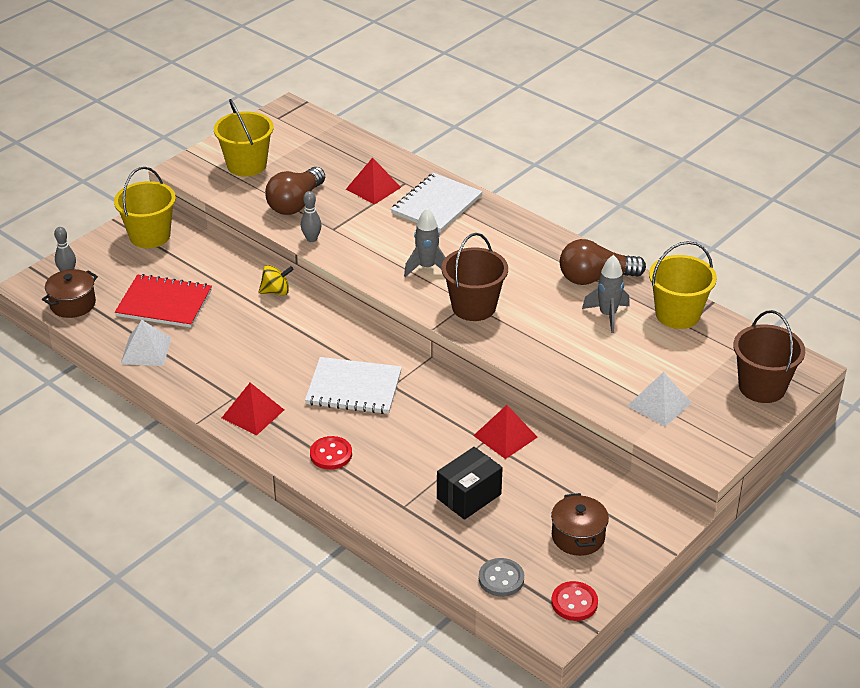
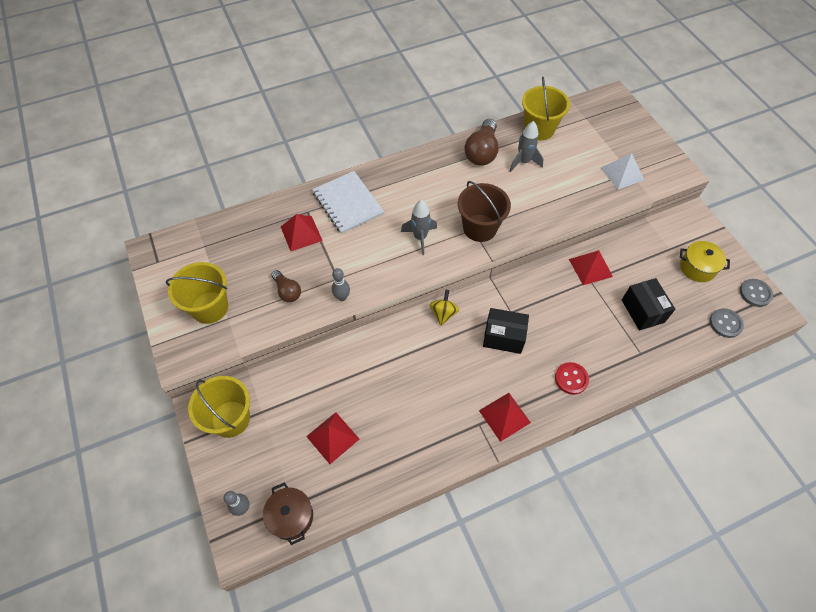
camera: 65 degrees left, 20 degrees up
(146, 351) = (389, 473): white pyramid -> none
(164, 303) = (333, 437): red notebook -> red pyramid
(276, 292) = (363, 348): yellow spinning top -> yellow spinning top (443, 313)
(295, 203) = (287, 291): brown light bulb -> brown light bulb, size x0.59
(354, 388) = (503, 337): white notebook -> black box
(574, 602) = (755, 293): red button -> grey button
(578, 537) = (697, 268): brown pot -> yellow pot
(762, 387) = (624, 121): brown bucket -> none

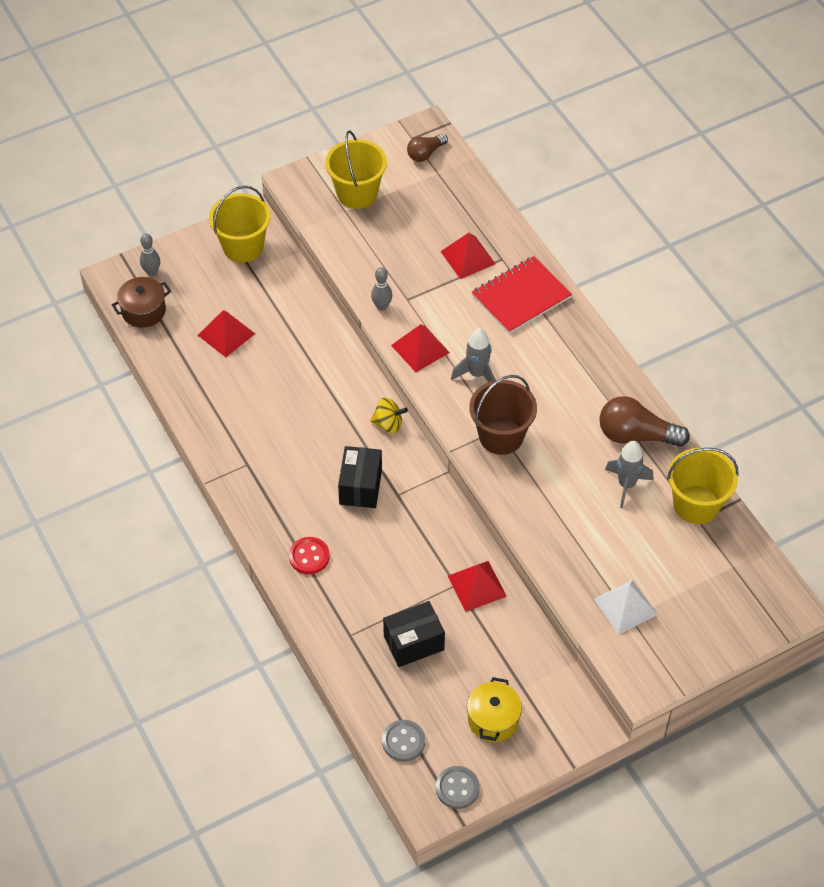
camera: 85 degrees right, 5 degrees down
(287, 291) = (384, 256): brown light bulb -> brown light bulb (425, 153)
(348, 203) = (521, 297): white notebook -> red notebook
(504, 416) = (257, 488): red pyramid -> red pyramid (420, 348)

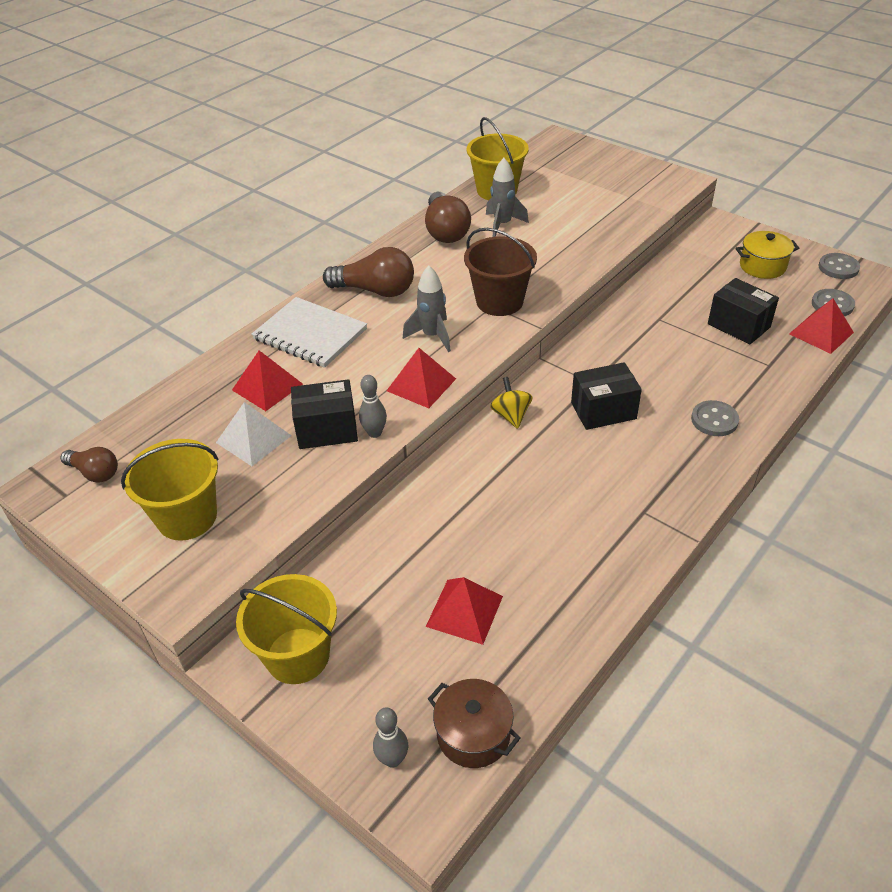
camera: 110 degrees left, 10 degrees down
(309, 556) = (714, 420): red button -> grey button
(400, 281) = (327, 430): none -> black box
(477, 586) = (649, 307): red pyramid -> red pyramid (821, 333)
(521, 297) = (310, 334): red notebook -> white notebook
(562, 355) = (375, 290): none -> brown light bulb
(625, 606) = (621, 200): white pyramid -> white pyramid (253, 439)

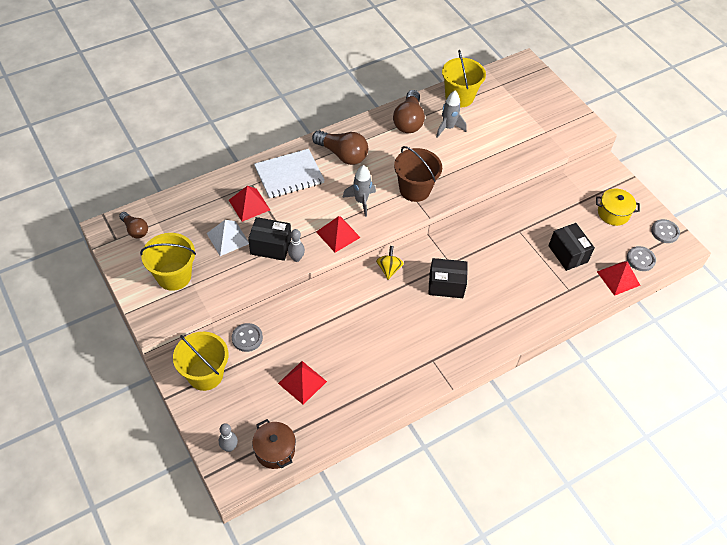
camera: 15 degrees right, 10 degrees up
(310, 334) = (289, 175): white notebook -> white notebook turned 75 degrees counterclockwise
(714, 420) = (510, 316): grey button -> grey button (247, 338)

